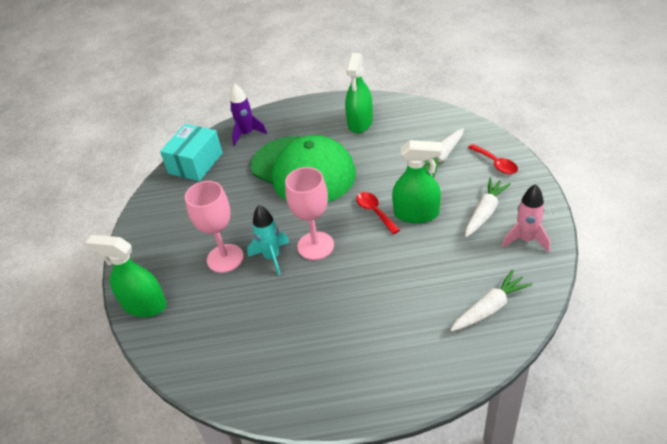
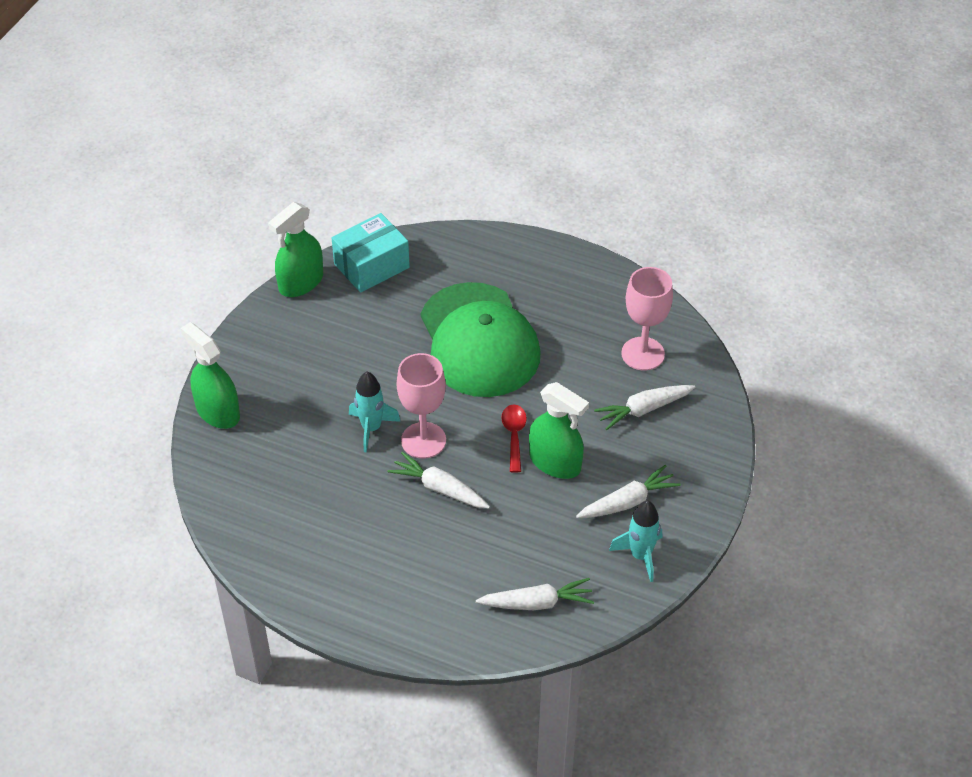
camera: 25 degrees right, 5 degrees up
(225, 258) = (325, 403): pink goblet -> pink goblet (643, 354)
(247, 134) = (454, 255): purple rocket -> none
(353, 270) = (439, 488): none -> white carrot
(360, 123) = (592, 310): green spray bottle -> green spray bottle (301, 282)
(496, 163) = (695, 451): red spoon -> none
(525, 239) = (640, 556): pink rocket -> turquoise rocket

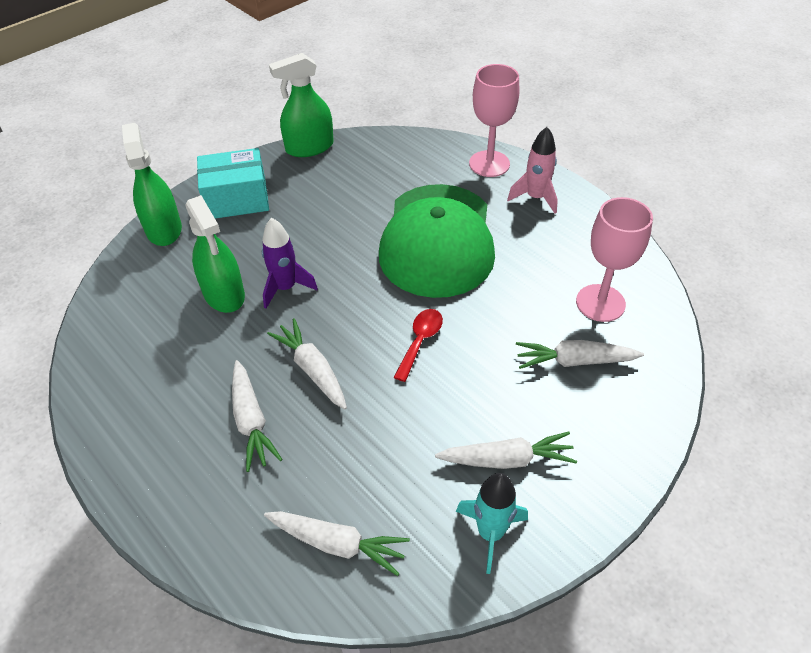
camera: 25 degrees right, 0 degrees up
(371, 266) = (378, 151): turquoise box -> turquoise box (237, 199)
(371, 428) = (285, 288): turquoise rocket -> purple rocket
(416, 544) = (251, 421): none -> white carrot
(423, 440) = (327, 316): pink goblet -> pink goblet (489, 164)
(544, 271) = (535, 198): none -> pink rocket
(555, 462) = (448, 385): green spray bottle -> green spray bottle (224, 294)

